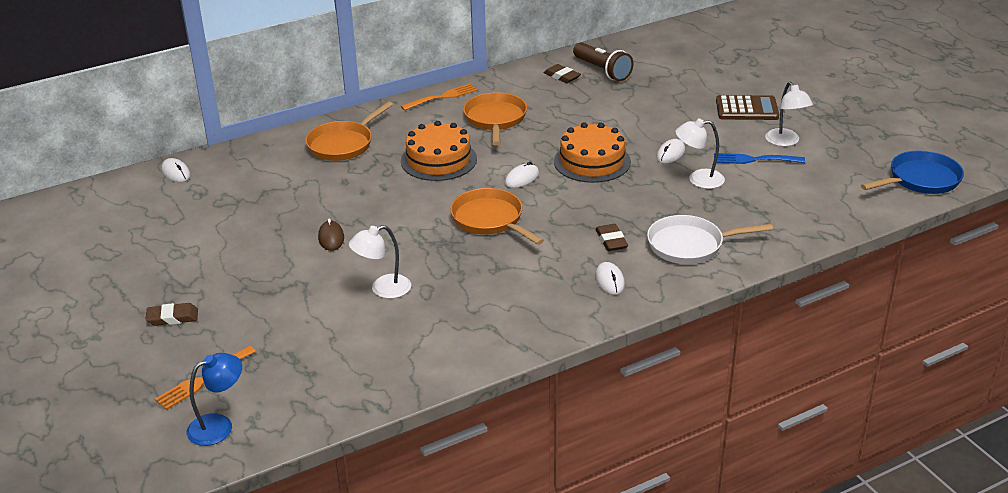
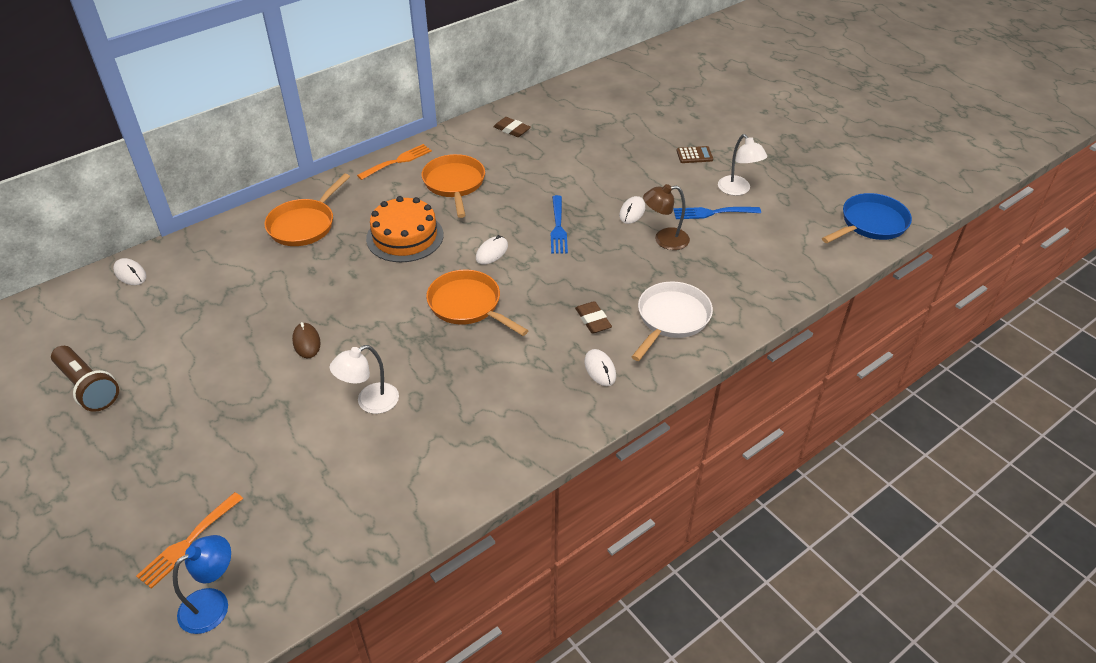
camera: 10 degrees left, 10 degrees up
(172, 317) = (145, 462): brown eraser -> none
(592, 161) = (558, 227): orange cake -> blue fork
(602, 71) = (550, 121): brown flashlight -> brown flashlight (88, 387)
(690, 245) = (671, 319): white pan -> white pan turned 135 degrees clockwise
(698, 179) = (664, 240): white lamp -> brown lamp
(747, 109) = (694, 155): brown calculator -> brown calculator, size x0.59

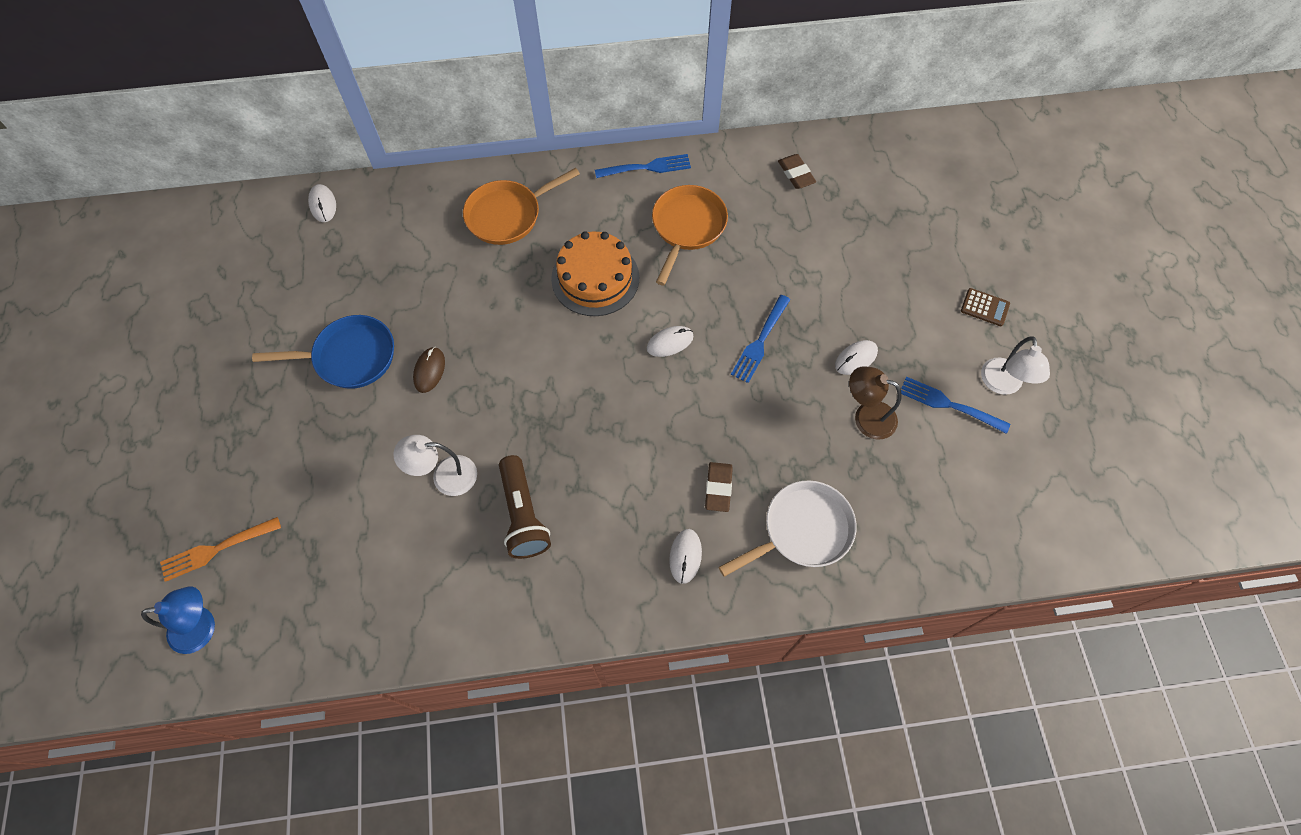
camera: 30 degrees right, 20 degrees up
(88, 387) = (224, 328): brown flashlight -> brown flashlight (523, 515)
(397, 162) = (646, 168): orange fork -> blue fork
(468, 305) = (604, 402): orange pan -> none
(870, 224) = (1134, 515): blue pan -> blue pan (349, 357)

